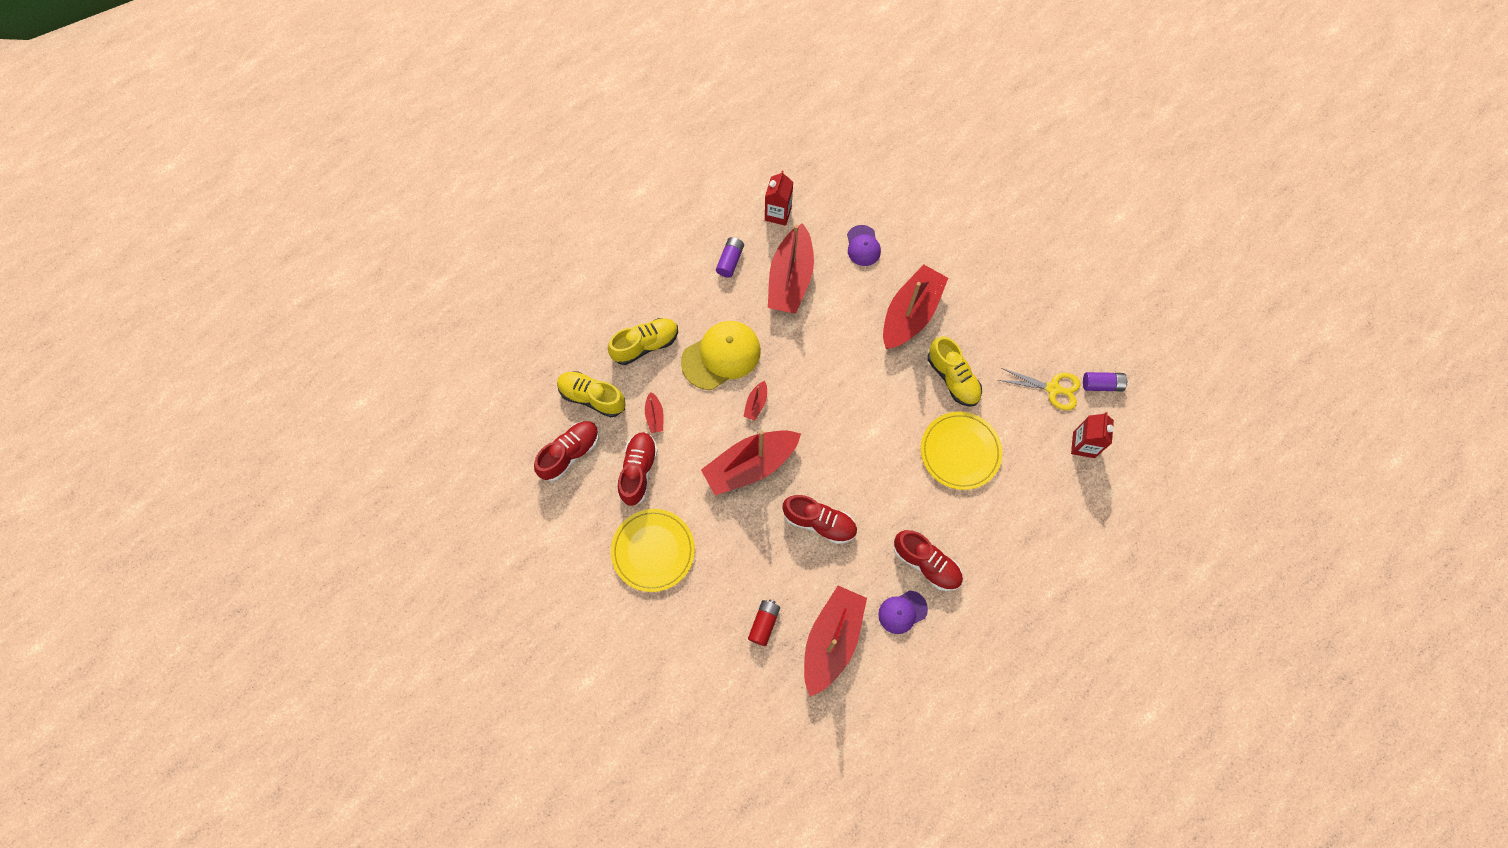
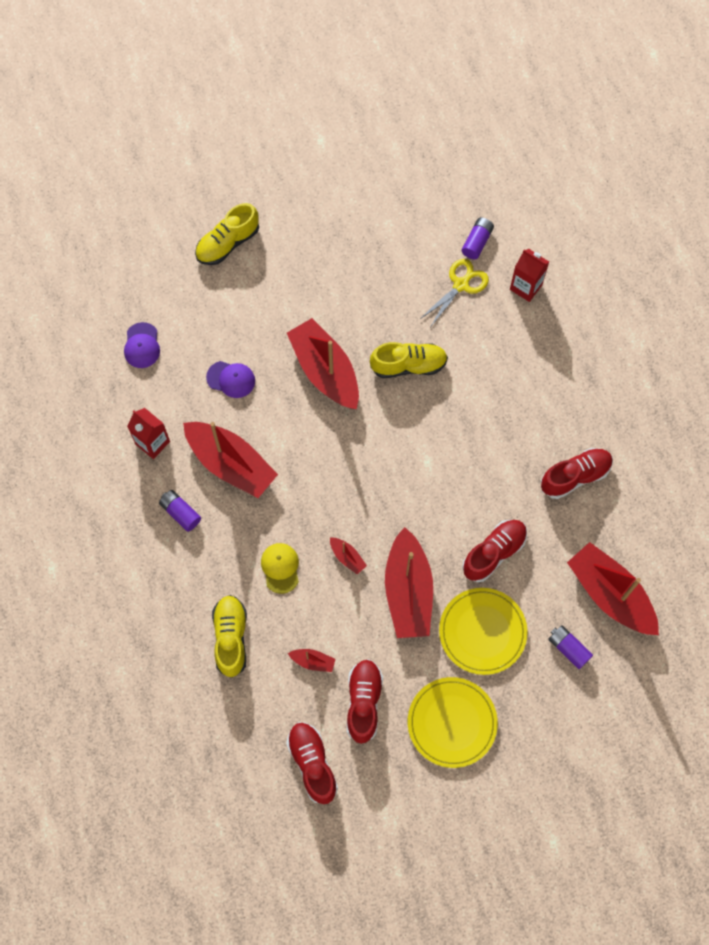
camera: 65 degrees left, 0 degrees up
(592, 397) = (262, 716): yellow shoe -> yellow shoe (228, 243)
(638, 471) = (363, 702): red shoe -> red shoe turned 60 degrees clockwise
(721, 356) = (280, 568): yellow cap -> yellow cap, size x0.56
(764, 623) = (568, 648): red battery -> purple battery
(902, 612) = (610, 519): purple cap -> purple cap (142, 345)
(960, 451) = (483, 395): yellow plate -> yellow plate (482, 632)

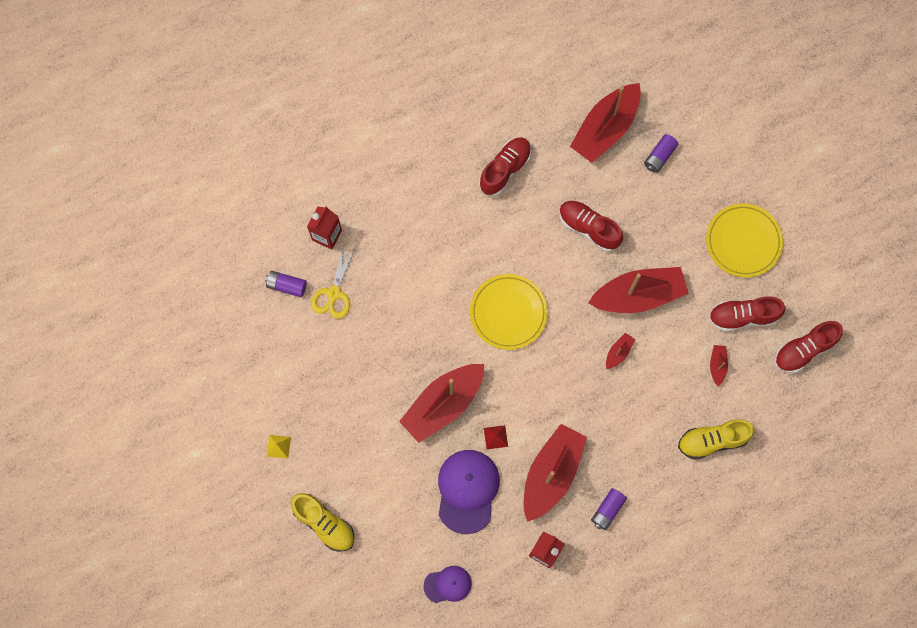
camera: 100 degrees left, 5 degrees up
(231, 379) = (467, 491): purple cap -> purple cap, size x1.77
(280, 416) = (495, 437): none -> red pyramid
(280, 568) = (640, 409): yellow cap -> none
(313, 213) = (278, 446): none -> yellow pyramid
(408, 365) = (424, 329): yellow shoe -> none
(461, 284) = (334, 294): yellow scissors -> yellow scissors turned 105 degrees counterclockwise
(482, 632) = (660, 228): yellow plate -> yellow plate (508, 312)
(575, 476) = (505, 169): red shoe -> red shoe turned 75 degrees clockwise

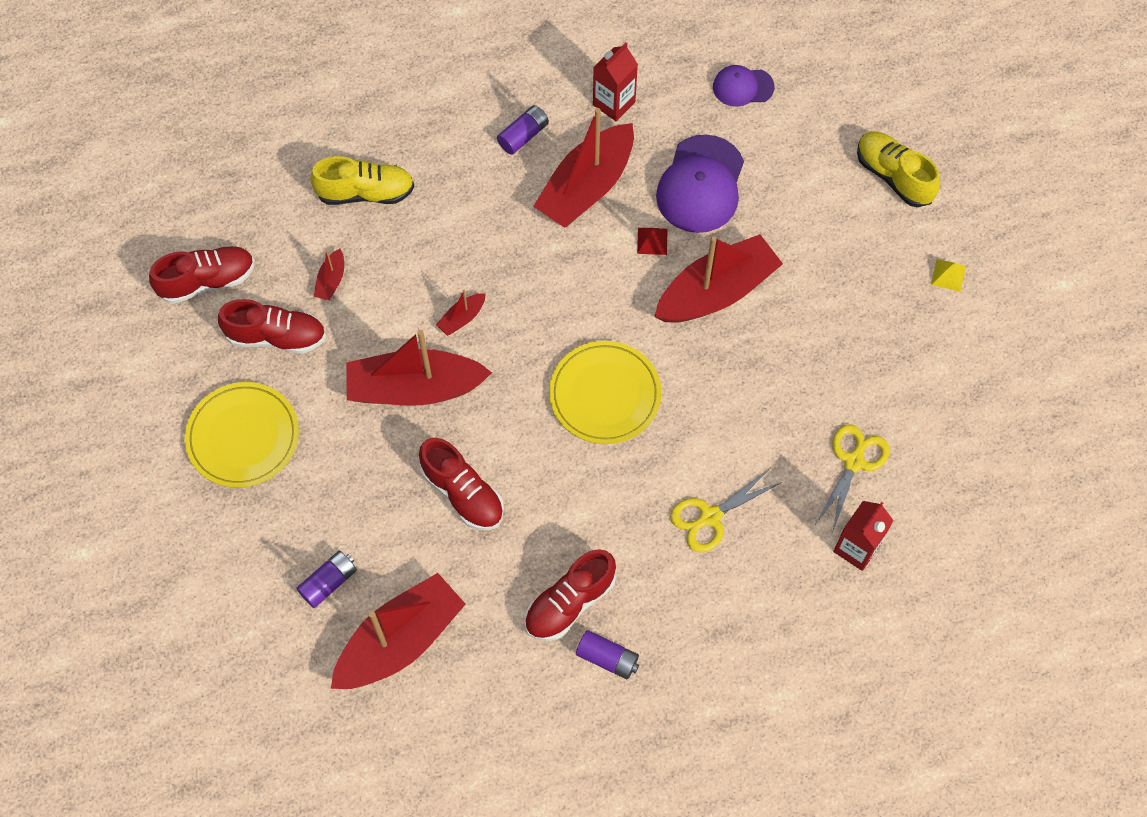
camera: 170 degrees left, 10 degrees down
(286, 286) = (923, 484): purple battery -> purple battery (607, 658)
(424, 239) = (709, 517): none -> yellow scissors

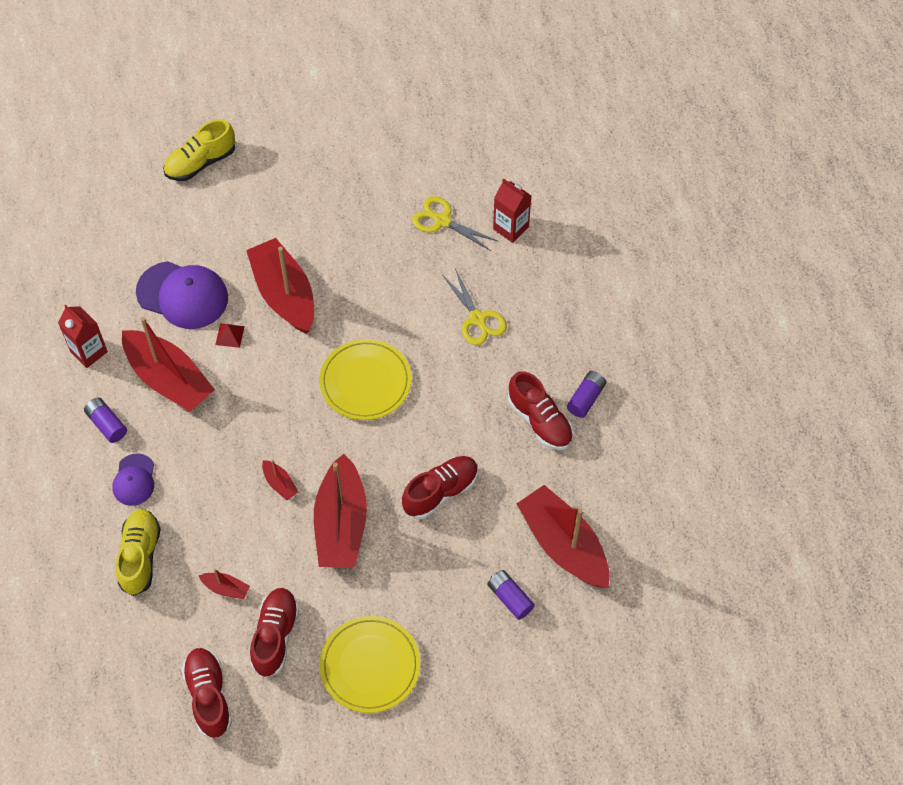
camera: 85 degrees left, 5 degrees down
(742, 87) = (94, 255): purple cap -> purple cap (134, 480)
(948, 275) = (294, 140): yellow pyramid -> none

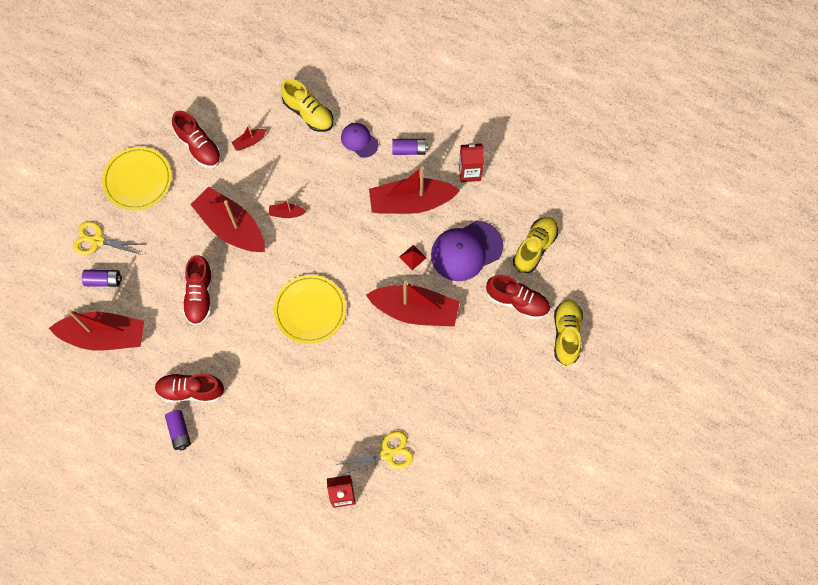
camera: 130 degrees right, 10 degrees up
(130, 242) = (534, 248): none -> yellow shoe
(209, 696) = (197, 93): red shoe -> red shoe (517, 301)
(478, 319) = (293, 413): yellow scissors -> yellow scissors (97, 240)

